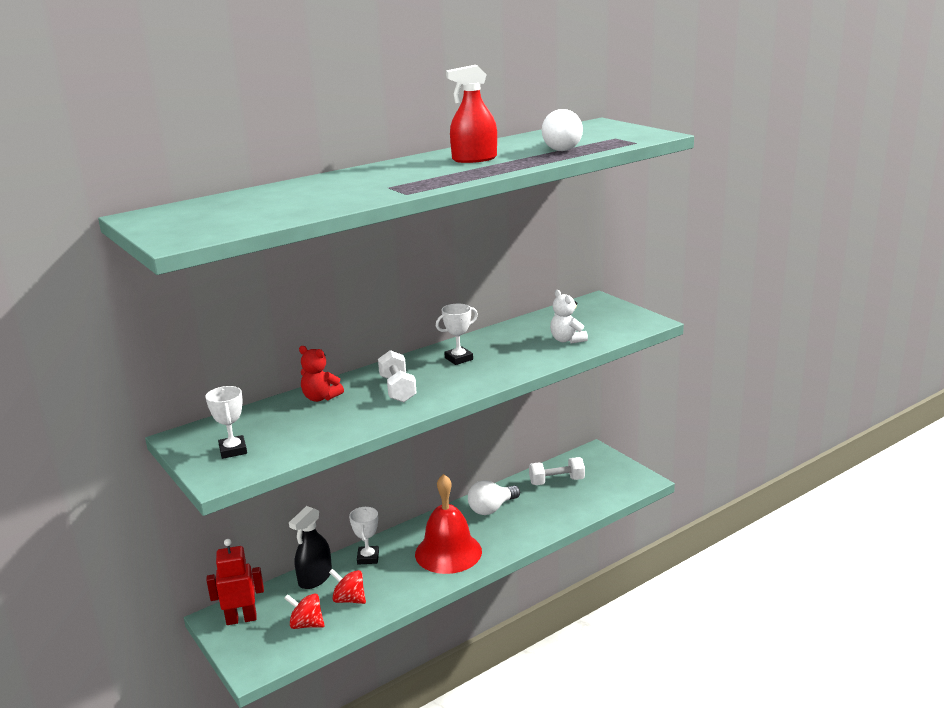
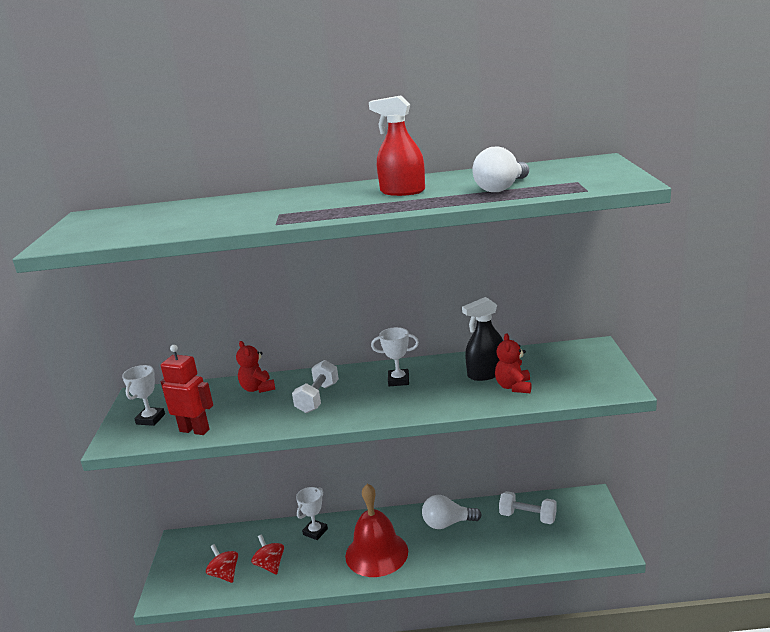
camera: 35 degrees right, 0 degrees up
(241, 619) = (192, 549): red robot -> red robot (194, 430)
(315, 578) = (265, 534): black spray bottle -> black spray bottle (486, 373)
(567, 340) = (513, 387): white teddy bear -> red teddy bear

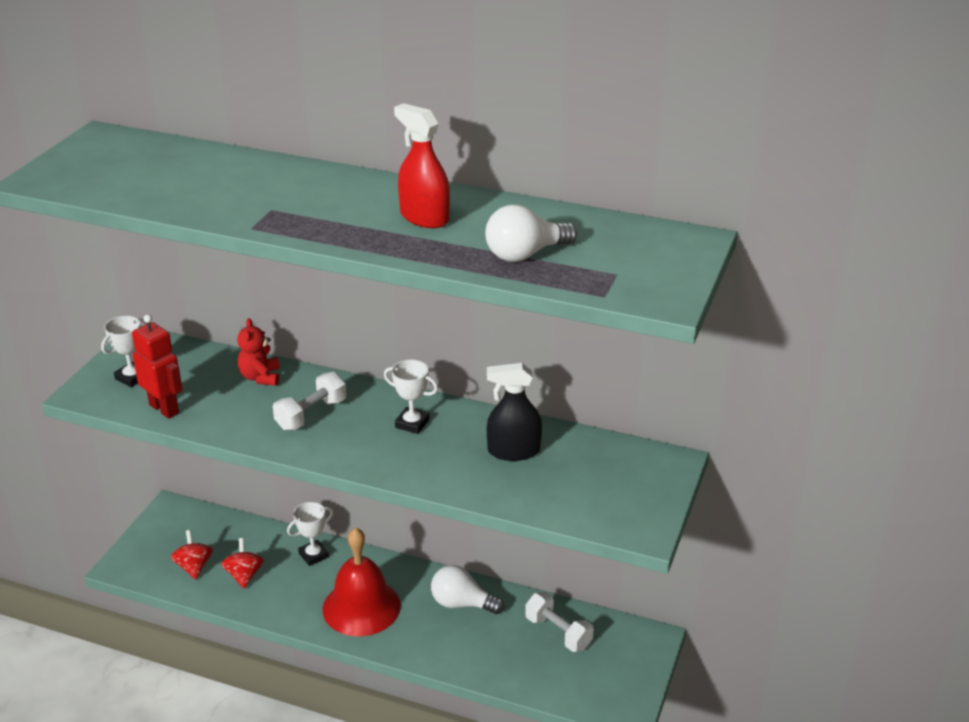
camera: 20 degrees right, 10 degrees up
(513, 387) = (527, 481): red teddy bear -> none

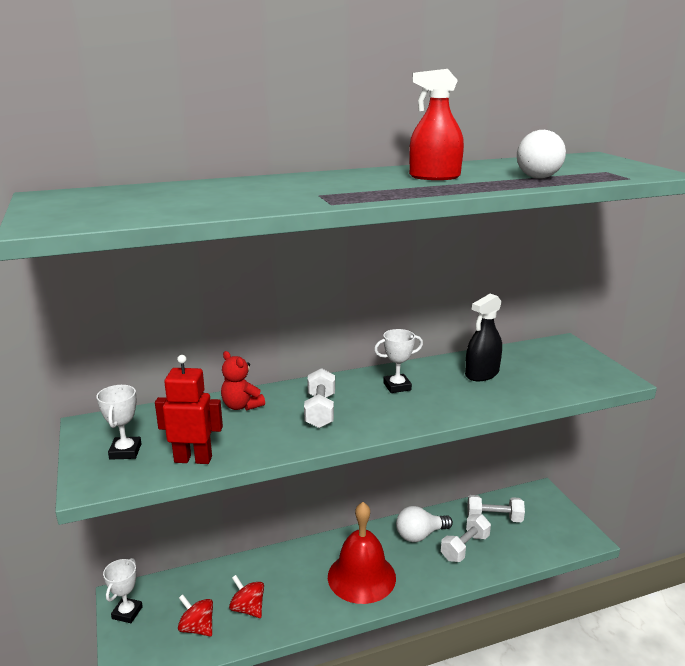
camera: 40 degrees left, 10 degrees down
(313, 555) = (283, 563): white trophy -> white trophy (127, 612)
(487, 640) = (464, 547): none -> white dumbbell

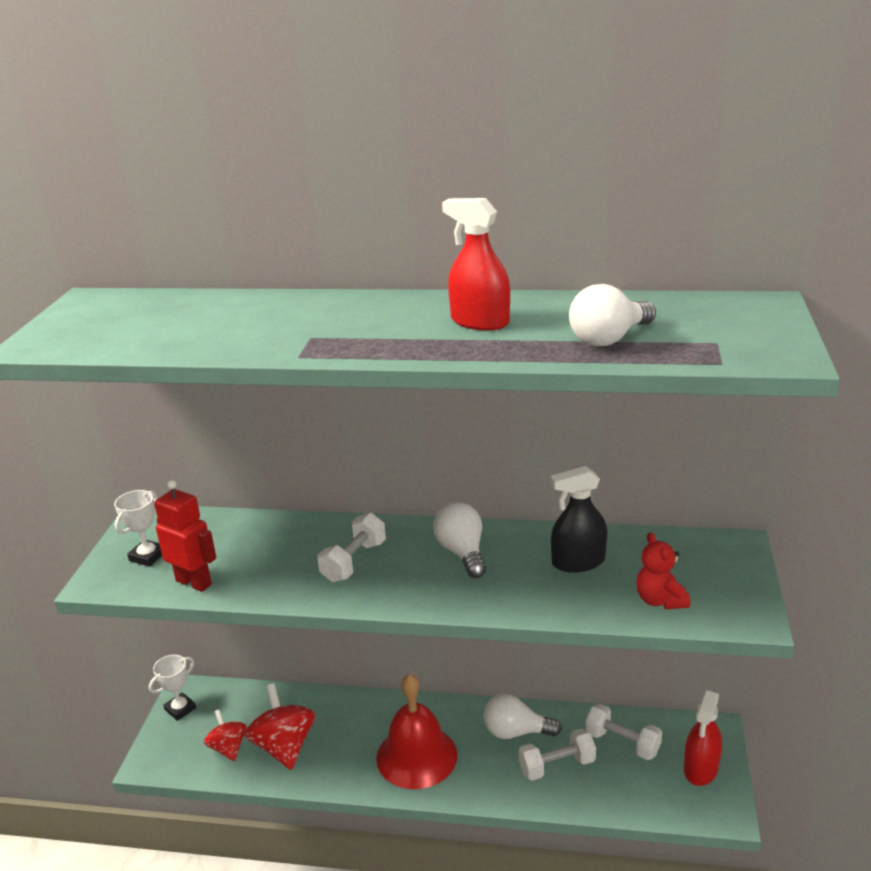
camera: 30 degrees right, 5 degrees up
(241, 406) = (285, 533): red teddy bear -> red teddy bear (660, 600)
(248, 608) = (284, 746): red spinning top -> red spinning top, size x1.61
(397, 386) = (462, 553): white trophy -> white light bulb
(552, 517) = (701, 768): none -> red spray bottle

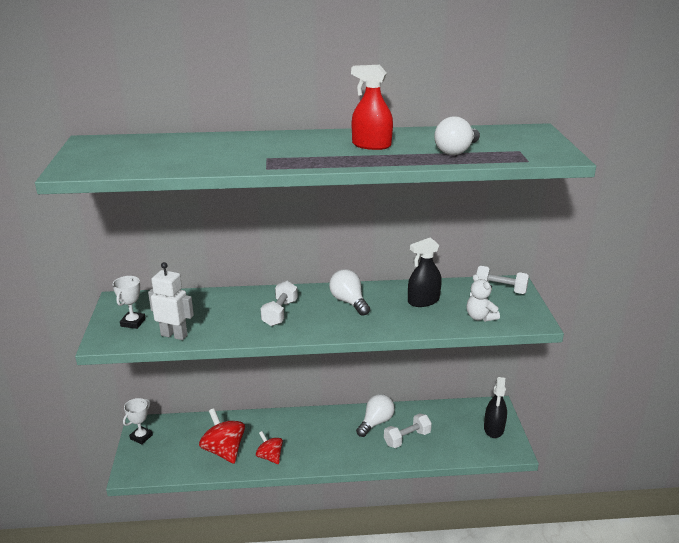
camera: 15 degrees left, 0 degrees up
(194, 582) = (174, 335): red robot -> white robot
(228, 748) = (184, 456): red spinning top -> red spinning top (270, 457)
(416, 756) = (316, 444): red bell -> none
(516, 732) = (376, 422): white light bulb -> white light bulb turned 135 degrees clockwise
(622, 743) = (443, 420): white dumbbell -> white dumbbell (500, 289)
(660, 600) = (480, 317): red teddy bear -> white teddy bear
(701, 768) = (494, 428): red spray bottle -> black spray bottle

